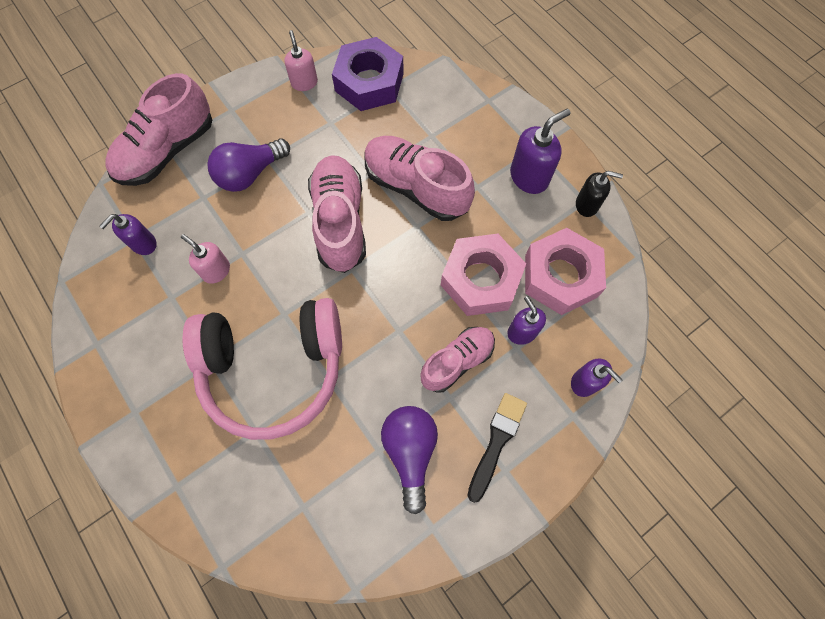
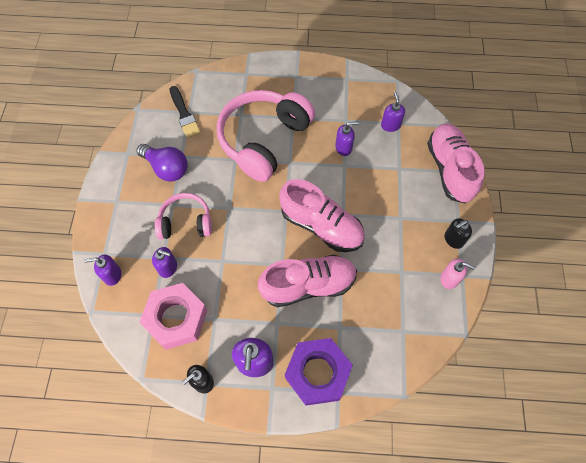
camera: 130 degrees right, 5 degrees down
(216, 271) = (343, 148): pink soap dispenser -> purple soap dispenser
(250, 174) = (397, 201): purple light bulb -> none
(257, 102) = (453, 239): none -> black soap dispenser
(369, 82) = (418, 321): purple nut -> purple nut (317, 373)
(457, 361) = (186, 222): pink shoe -> pink headphones
(481, 279) = (216, 272): pink nut -> none
(496, 441) = (131, 208): black brush -> black brush (184, 114)

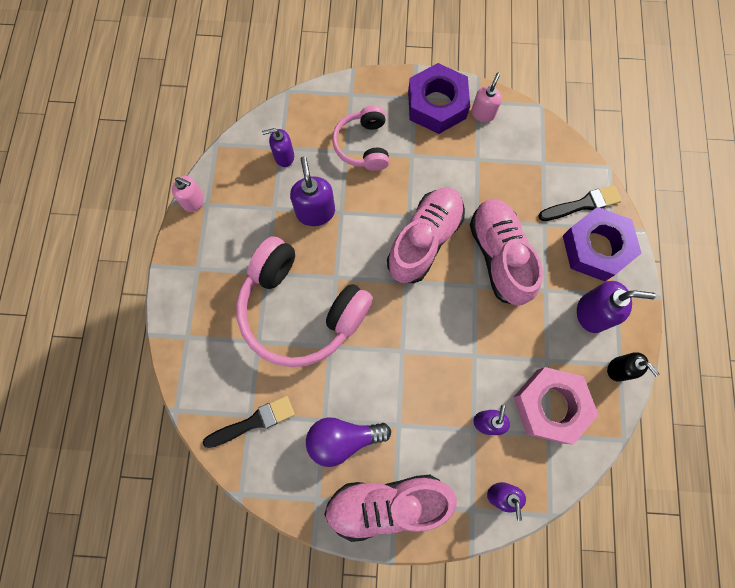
camera: 90 degrees left, 10 degrees up
(166, 168) = (343, 439): purple light bulb -> purple light bulb turned 135 degrees counterclockwise
(186, 222) = (424, 405): pink headphones -> pink headphones (363, 145)
(343, 148) = (315, 212): purple soap dispenser -> purple soap dispenser, size x1.51
(348, 71) = (194, 201): none -> pink soap dispenser
(362, 365) = (582, 204): none -> black brush
(450, 169) = (348, 98): pink shoe -> pink shoe (387, 503)
(453, 239) = (437, 105): black soap dispenser -> purple nut

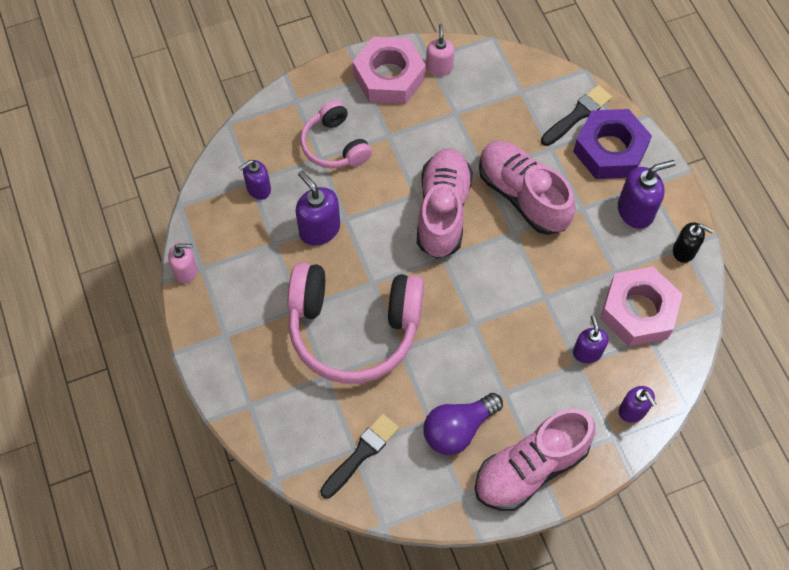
camera: 25 degrees left, 10 degrees down
(437, 105) = (389, 77): purple nut -> pink nut

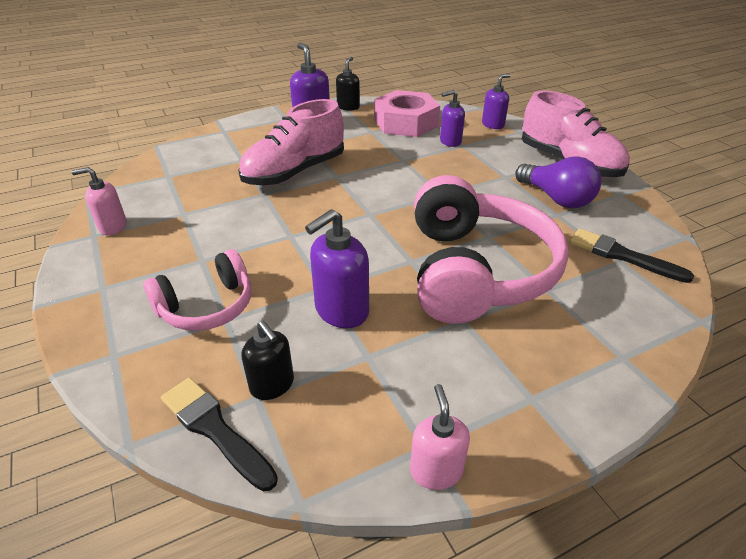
camera: 95 degrees left, 25 degrees down
(258, 189) = (272, 385): purple soap dispenser -> black soap dispenser
(389, 77) = (109, 264): pink nut -> none
(443, 211) = (312, 216): pink shoe -> none
(577, 115) = (206, 147): black brush -> black brush (215, 429)
(610, 150) = (249, 133): purple nut -> none

